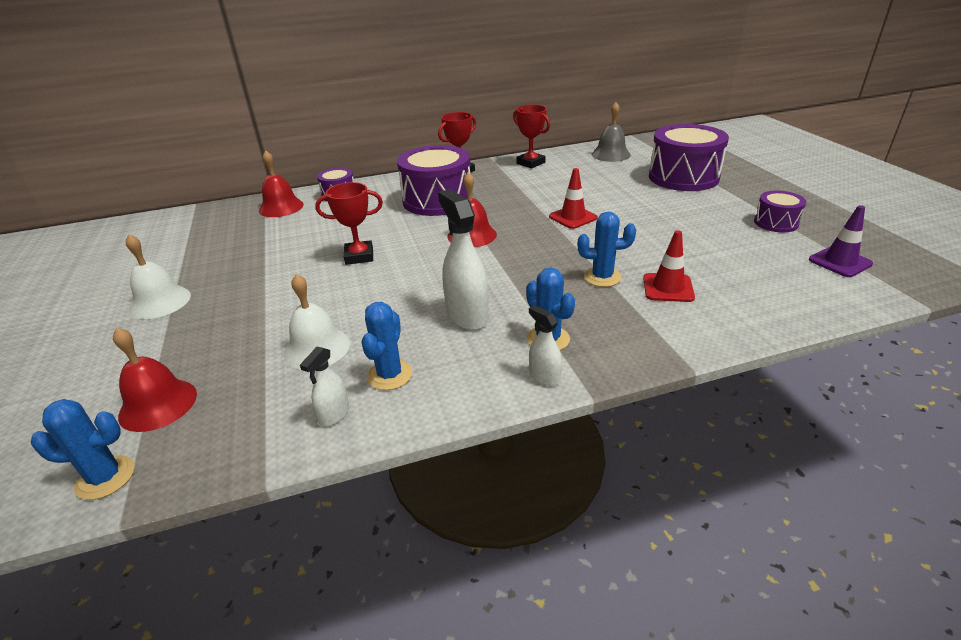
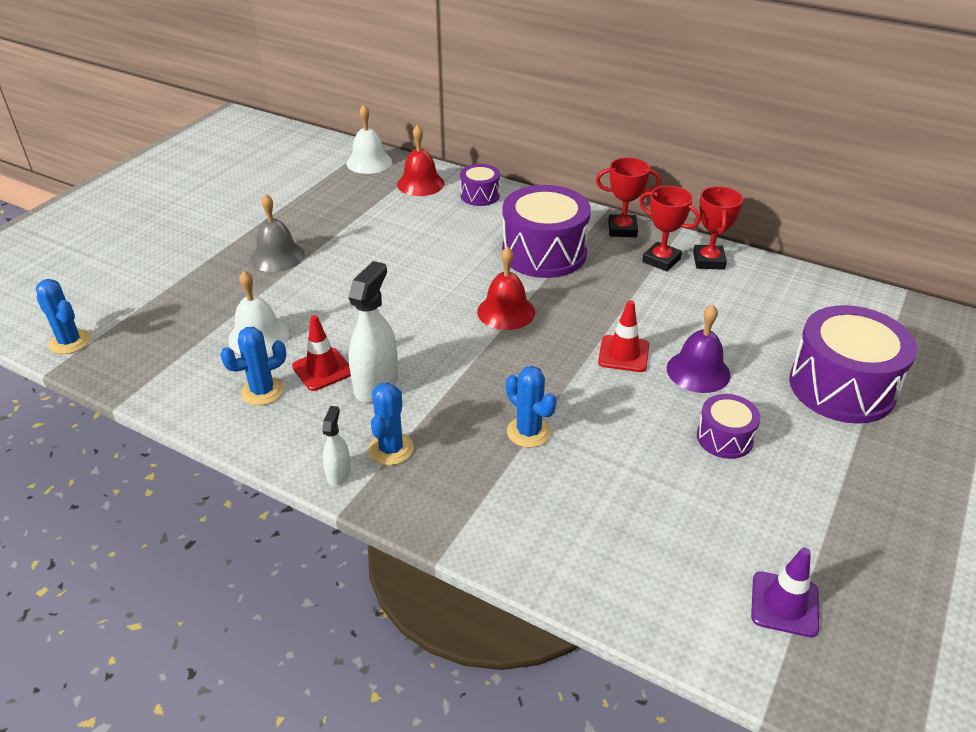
camera: 45 degrees right, 5 degrees up
(158, 404) = (141, 312): red bell -> none
(160, 302) = (237, 230): white bell -> white bell (369, 162)
(334, 414) = (198, 393): white spray bottle -> none
(359, 256) = (396, 274): red trophy -> red trophy (661, 260)
(610, 154) = (820, 303): grey bell -> grey bell (277, 256)
(620, 204) = (698, 371): none -> purple bell
(668, 288) = (560, 486): red traffic cone -> red traffic cone (322, 369)
(776, 223) = (820, 513): purple drum -> purple drum (724, 438)

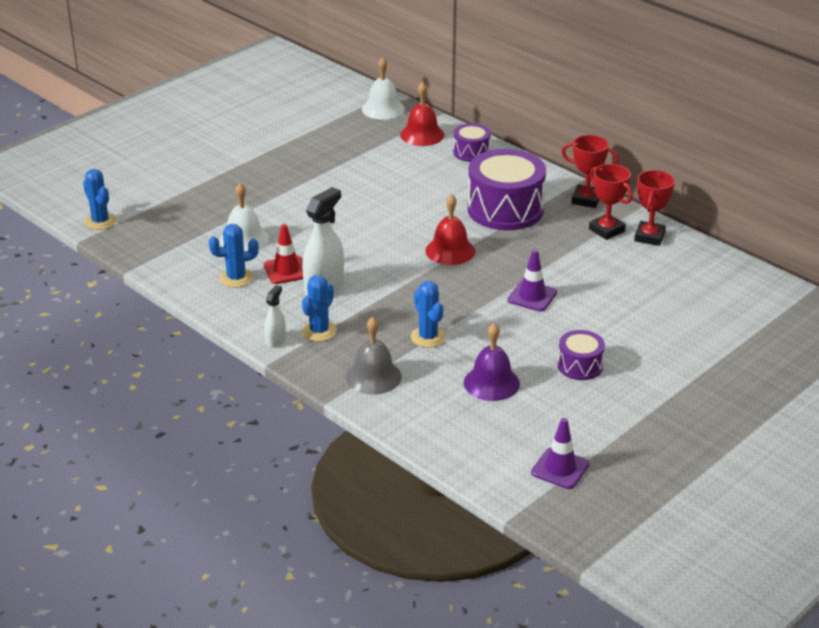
camera: 15 degrees right, 5 degrees down
(277, 256) = (276, 180): grey bell -> grey bell (373, 376)
(623, 354) = (532, 296): red traffic cone -> purple traffic cone
(698, 371) = (587, 318): purple bell -> purple bell (491, 383)
(841, 387) = (701, 348): purple drum -> none

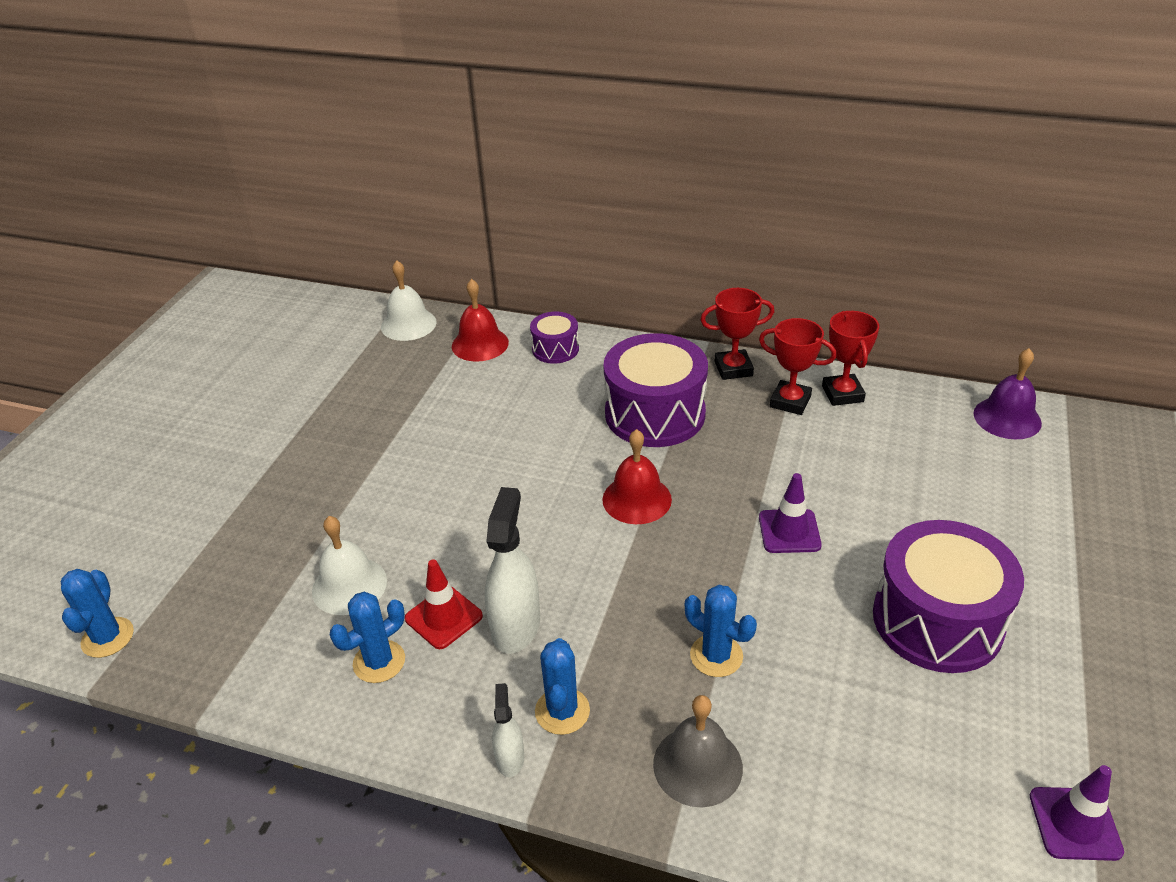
camera: 25 degrees left, 5 degrees up
(100, 221) = (107, 637): blue cactus -> blue cactus turned 60 degrees clockwise
(491, 383) = (859, 701): purple bell -> purple bell (1007, 418)
(580, 366) = (937, 620): purple drum -> purple drum, size x1.96

